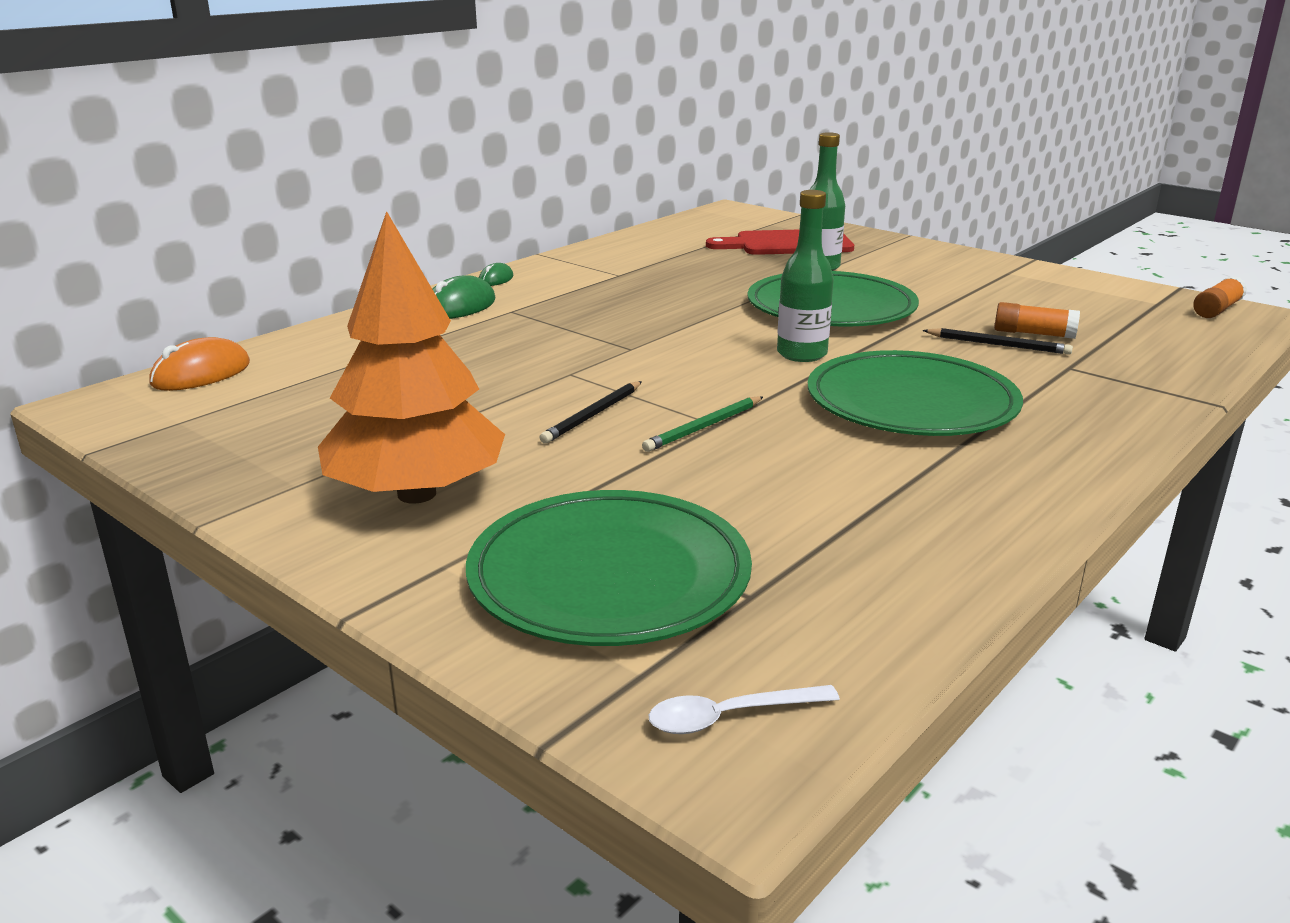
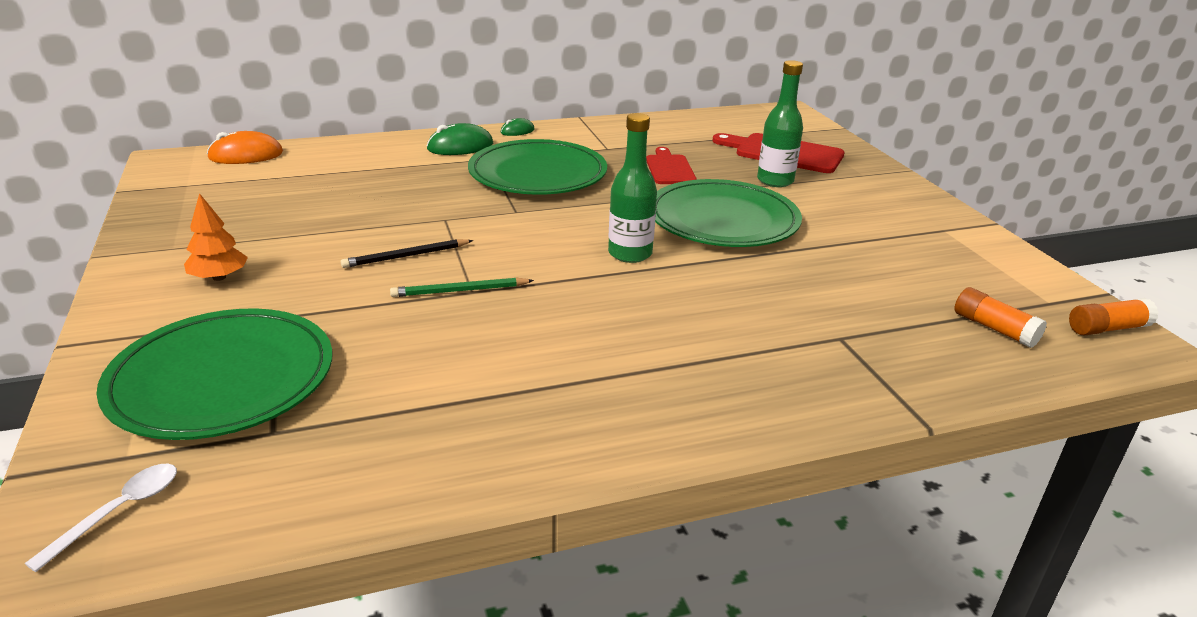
camera: 30 degrees right, 5 degrees up
(416, 494) = (219, 277): orange tree -> orange tree, size x0.45
(710, 278) = (669, 168): none -> red cutting board
(730, 716) = (119, 511): white spoon -> white spoon turned 105 degrees clockwise
(911, 402) = (644, 323): green plate -> green plate (538, 173)
(998, 345) = (810, 296): black pencil -> none
(1033, 334) = (863, 296): orange glue stick -> orange glue stick (994, 328)

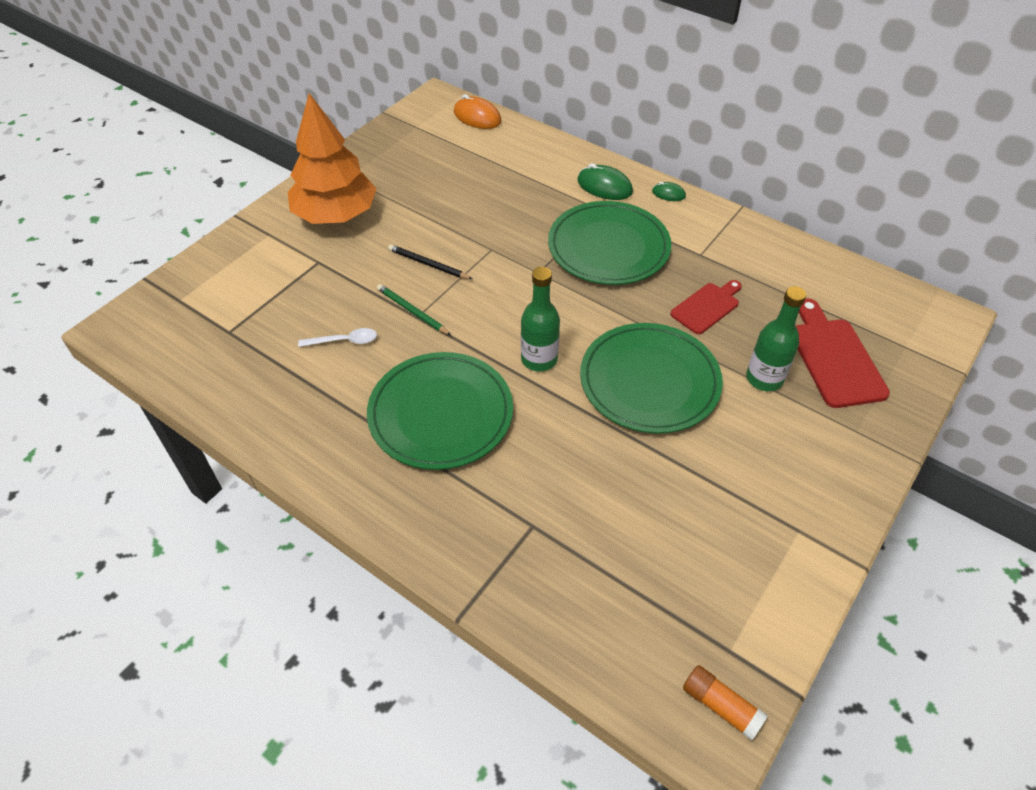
camera: 55 degrees right, 20 degrees up
(119, 511) = (146, 326): white spoon -> white spoon (344, 341)
(219, 277) = (336, 215): orange tree -> orange tree, size x2.24
(222, 379) = (253, 285): green plate -> green plate (440, 413)
(994, 328) = (639, 620): orange glue stick -> none

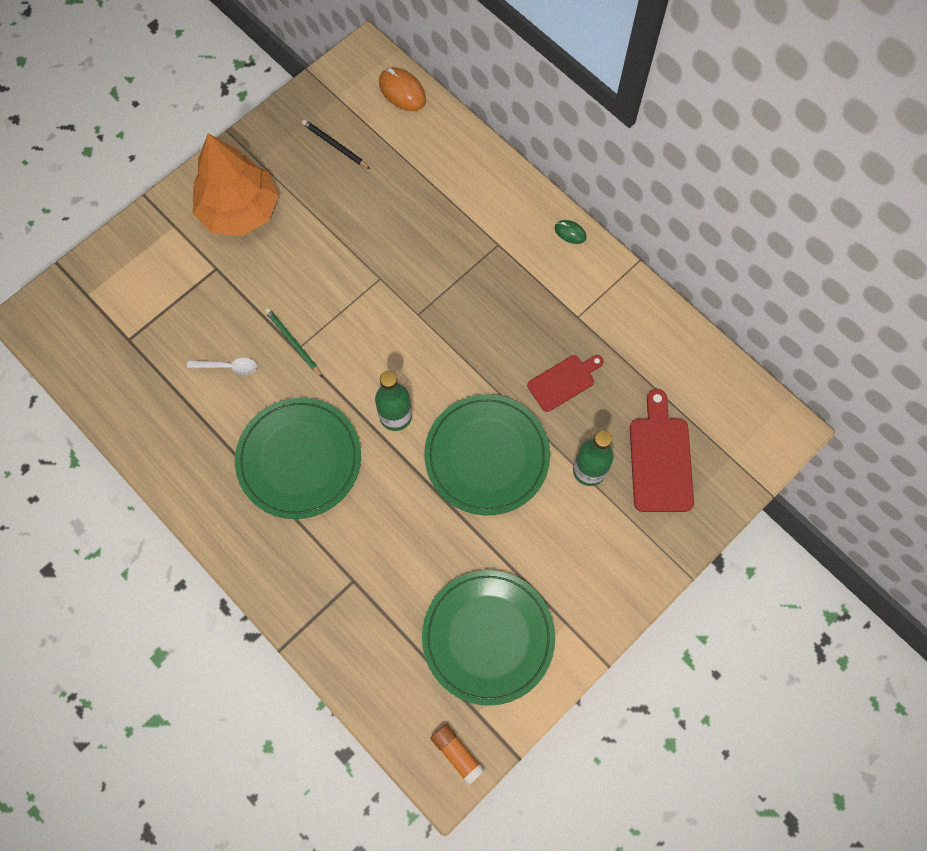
camera: 10 degrees right, 20 degrees up
(428, 264) = (317, 288): black pencil -> black pencil (335, 145)
(604, 186) = (509, 212): green mouse -> none
(608, 247) = (492, 293): green plate -> green plate (488, 637)

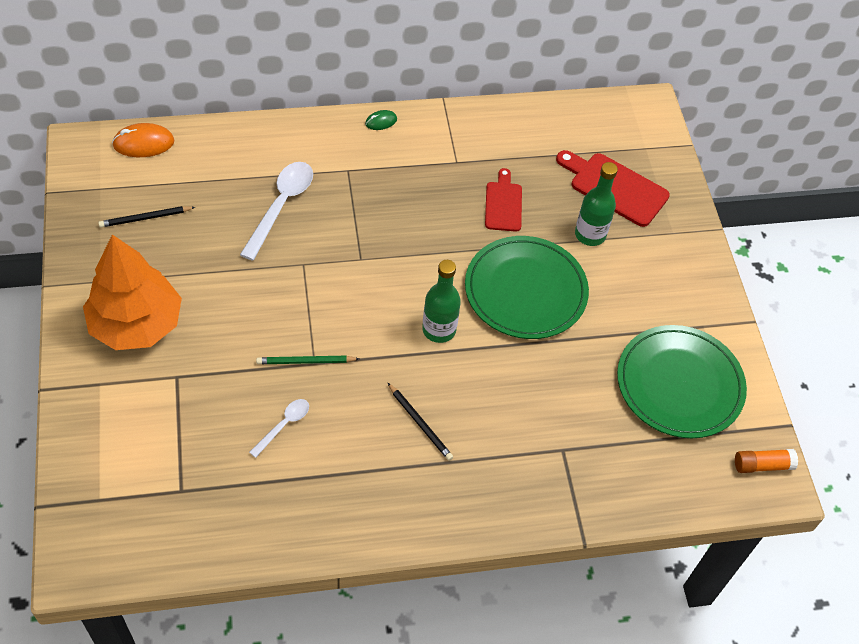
camera: 60 degrees left, 15 degrees down
(299, 459) = (420, 423): green plate -> black pencil
(422, 224) = (281, 206): none -> white spoon

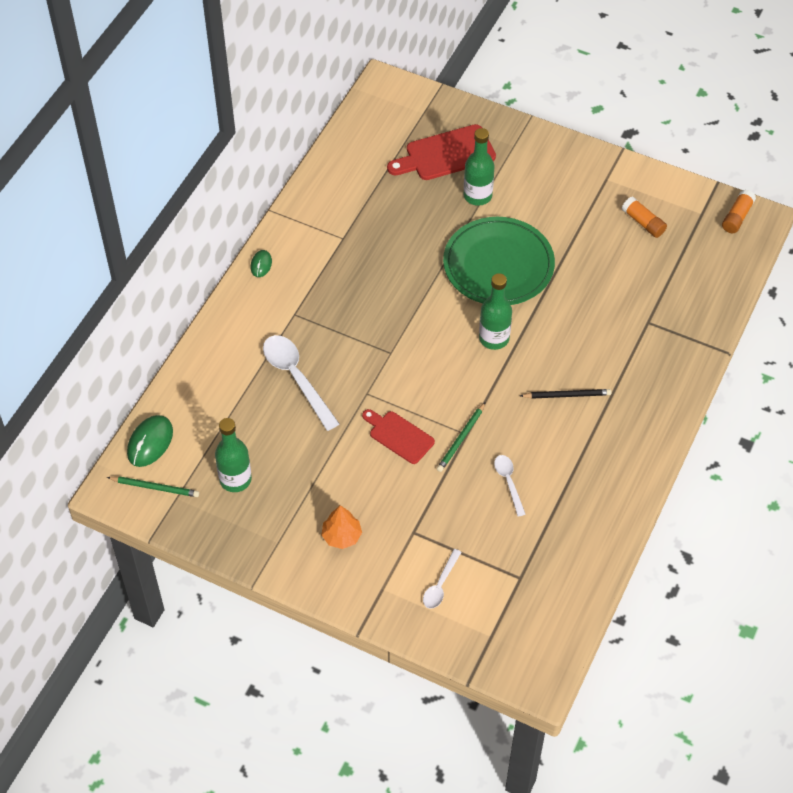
camera: 50 degrees left, 0 degrees up
(101, 169) = (155, 487): none -> green pencil
(132, 428) = (440, 585): none -> white spoon
(136, 324) = (341, 536): orange tree -> orange tree, size x0.45
(143, 143) = (150, 442): orange mouse -> green mouse
(145, 218) = (235, 479): black pencil -> green bottle
(503, 204) = (407, 232): red cutting board -> red cutting board (399, 436)
(679, 384) = (643, 222): green plate -> orange glue stick

